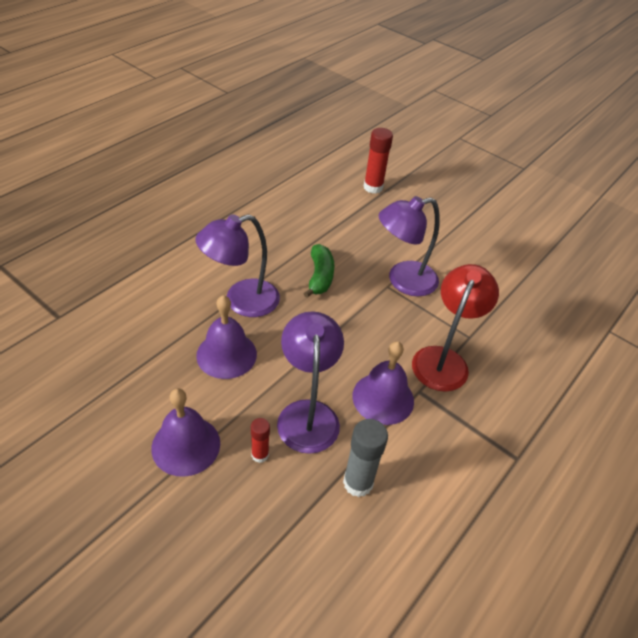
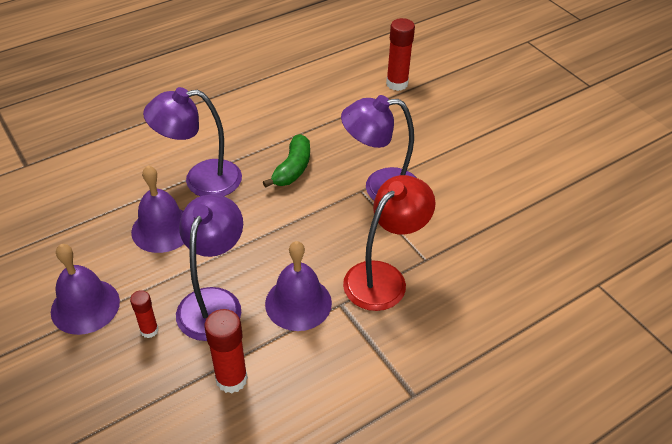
camera: 20 degrees right, 0 degrees up
(358, 483) = (231, 379): grey glue stick -> red glue stick

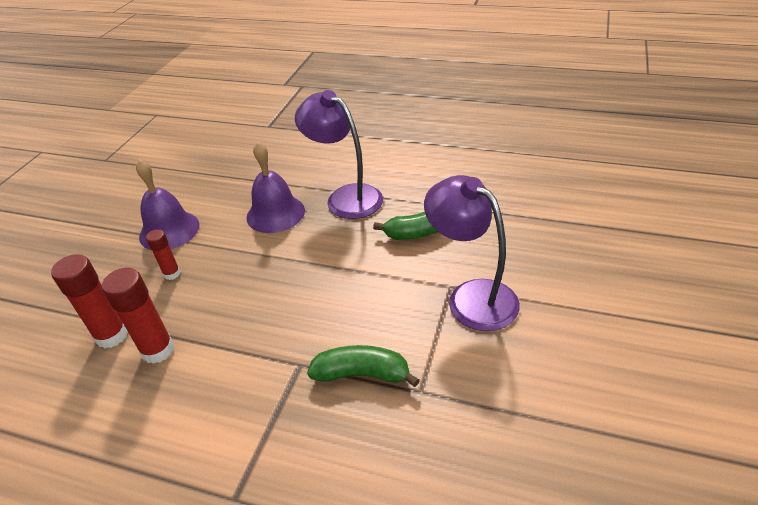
camera: 55 degrees right, 5 degrees down
(214, 302) = (229, 287): purple lamp -> none
(298, 303) = (274, 336): purple bell -> none
(383, 277) = (362, 374): red lamp -> green banana
(397, 84) = (621, 218): red glue stick -> red glue stick (112, 335)

